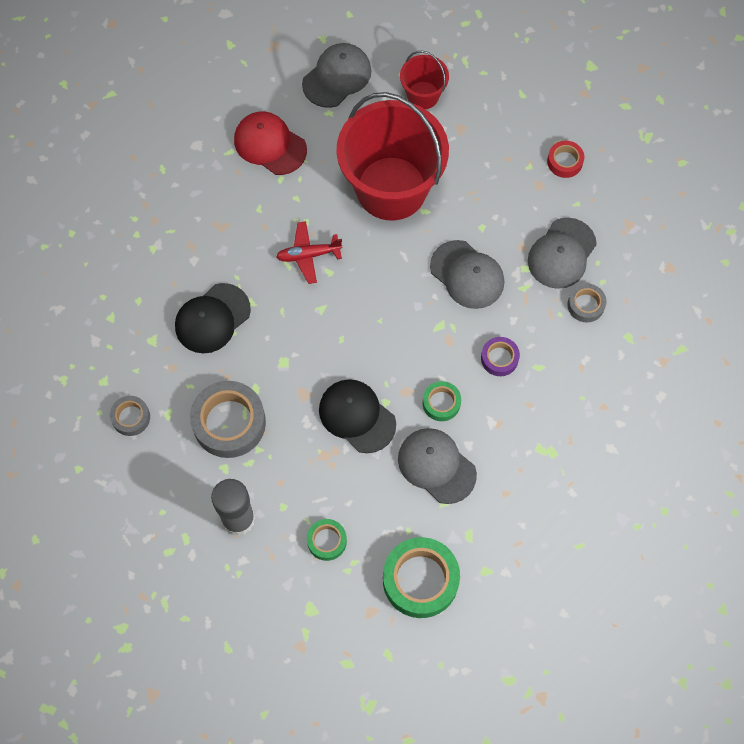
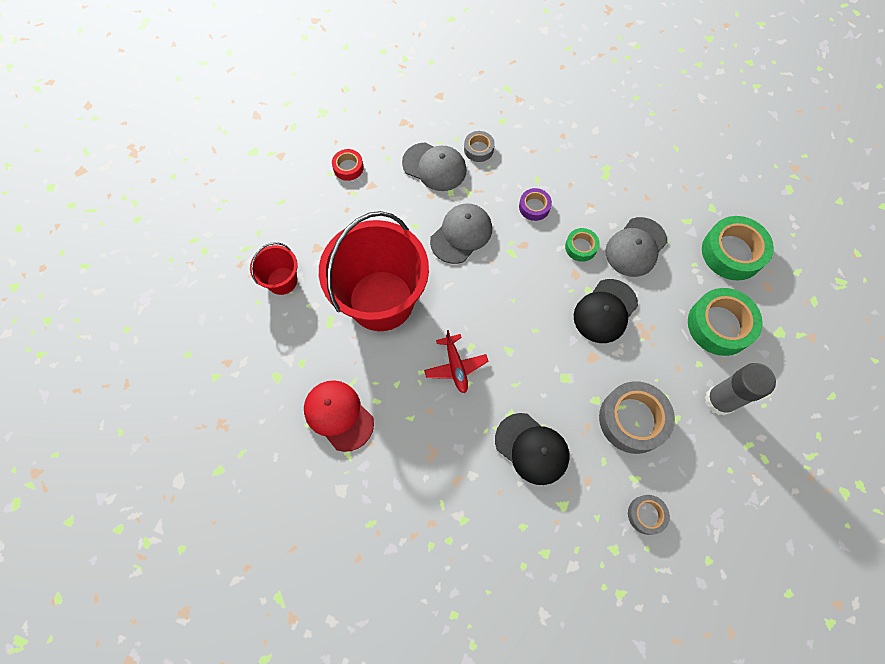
camera: 95 degrees left, 0 degrees up
(270, 145) = (338, 415): red cap -> red cap turned 105 degrees clockwise
(327, 541) = (719, 325): green tape -> green tape, size x1.91
(337, 77) = (261, 359): grey cap -> none

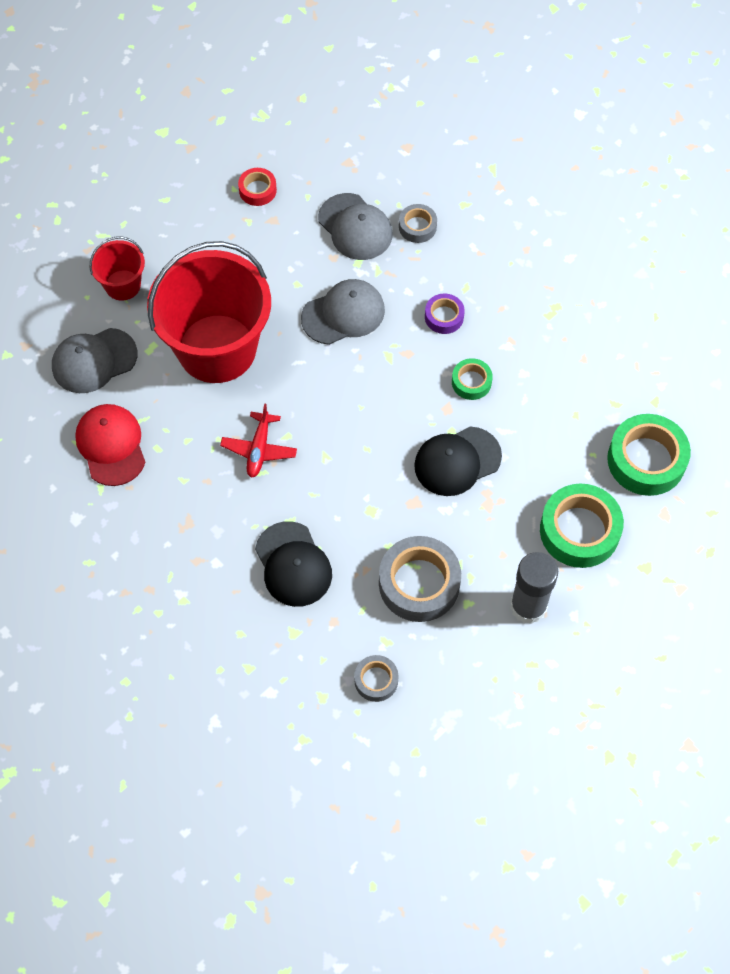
camera: 25 degrees right, 5 degrees down
(636, 247) = (535, 408): grey cap -> grey cap (94, 361)

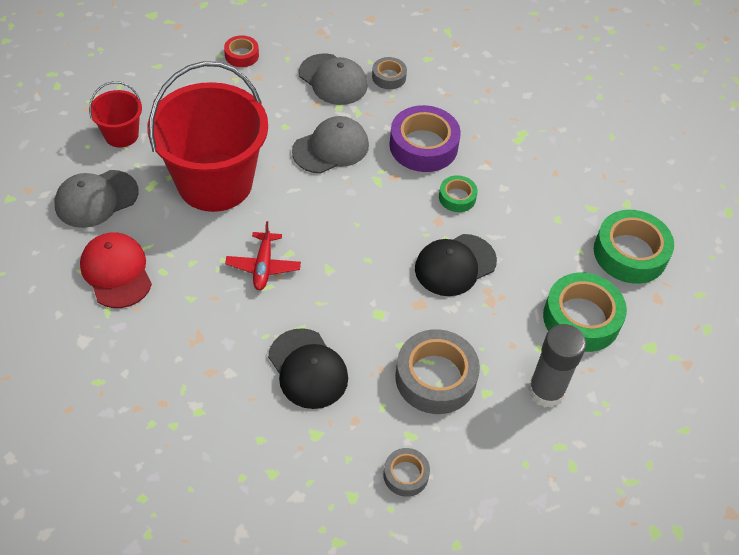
camera: 10 degrees left, 10 degrees down
(444, 317) = (423, 146): purple tape -> purple tape, size x1.91

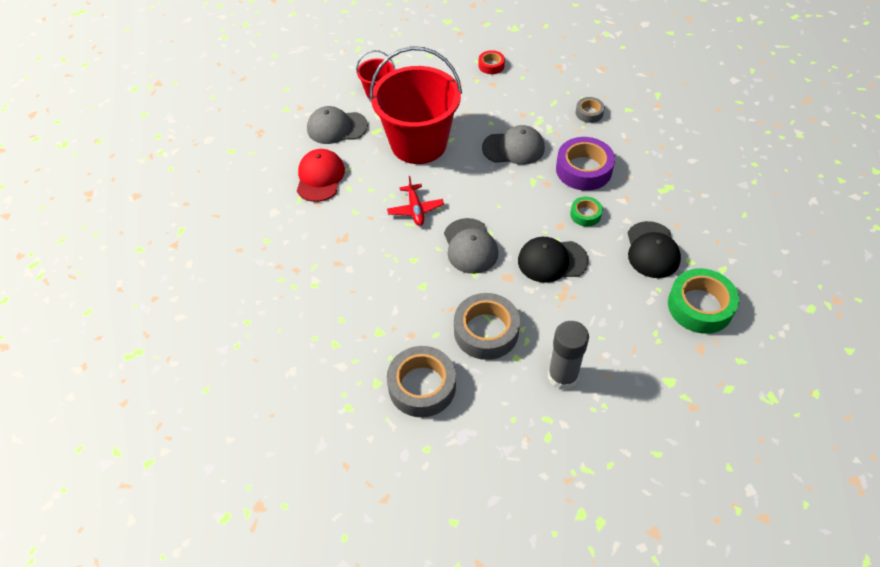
camera: 35 degrees right, 0 degrees up
(263, 266) = (415, 209): red plane -> red plane turned 45 degrees counterclockwise
(308, 369) = (401, 288): black cap -> black cap (652, 250)
(333, 79) = (546, 102): grey cap -> grey cap (470, 246)
(405, 475) = (422, 386): grey tape -> grey tape, size x1.91
(581, 318) = (626, 337): green tape -> none

